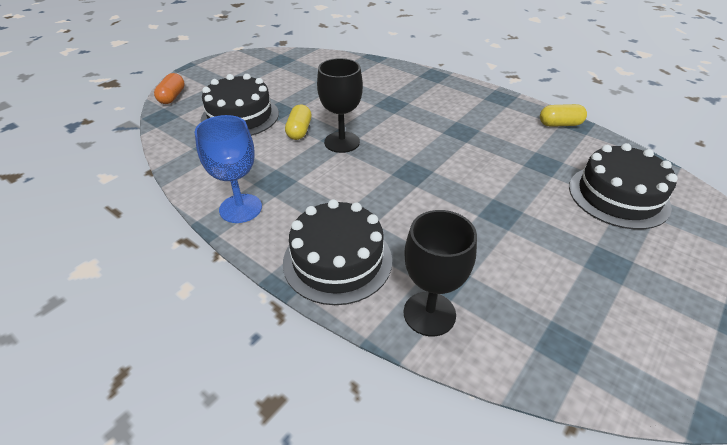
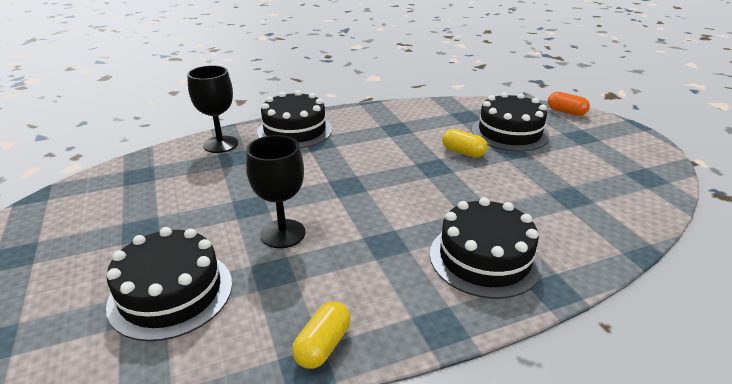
camera: 120 degrees right, 10 degrees down
(240, 208) = (378, 113): blue goblet -> none
(342, 142) = (426, 166): black goblet -> black goblet (283, 233)
(432, 96) = (484, 258): none -> black cake

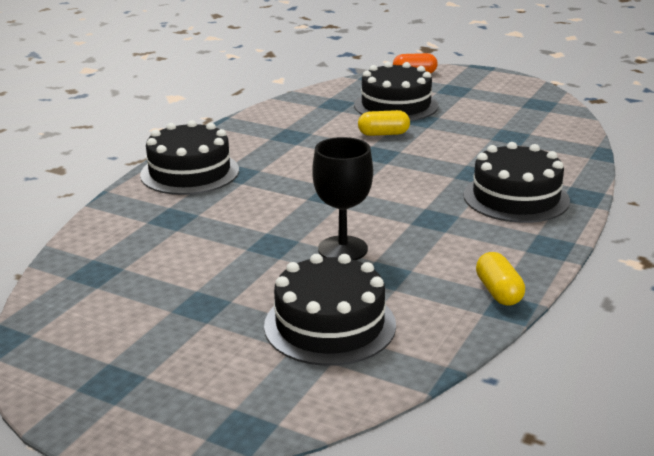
camera: 40 degrees left, 5 degrees down
(220, 144) = (131, 213): black goblet -> none

